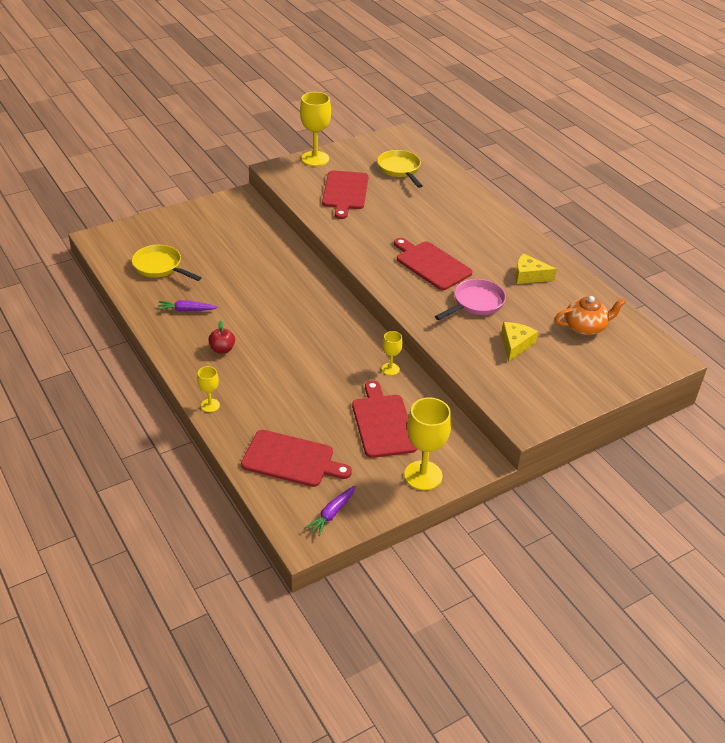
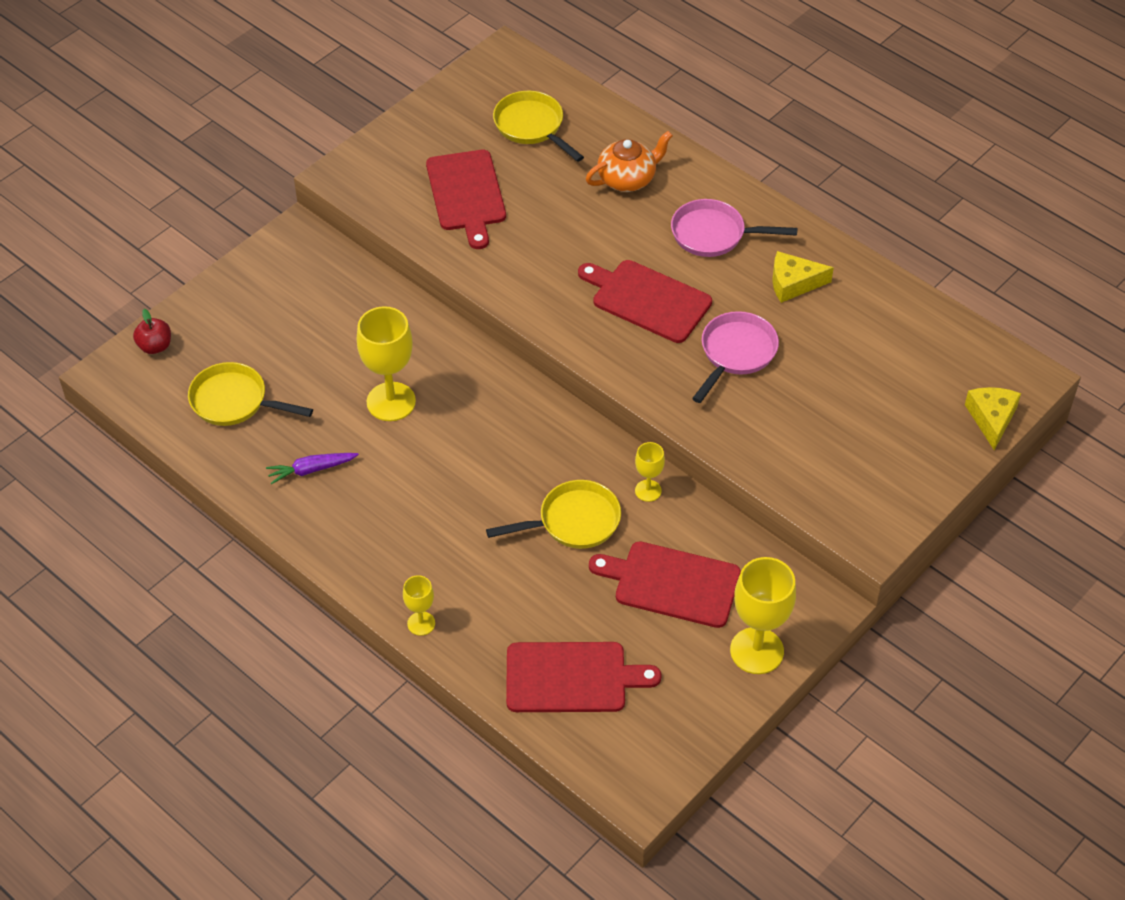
camera: 15 degrees left, 10 degrees up
(222, 349) = (395, 524): red apple -> red apple (155, 346)
(315, 158) = (393, 138): yellow goblet -> yellow goblet (391, 402)
(332, 514) = (660, 745): purple carrot -> none
(334, 374) = (574, 521): none -> yellow pan
(383, 423) = (672, 584): red cutting board -> red cutting board turned 45 degrees counterclockwise
(488, 241) = (713, 234): none -> pink pan
(515, 345) = (815, 412): yellow cheese -> yellow cheese (991, 419)
(585, 327) = (900, 354): orange teapot -> orange teapot (627, 178)

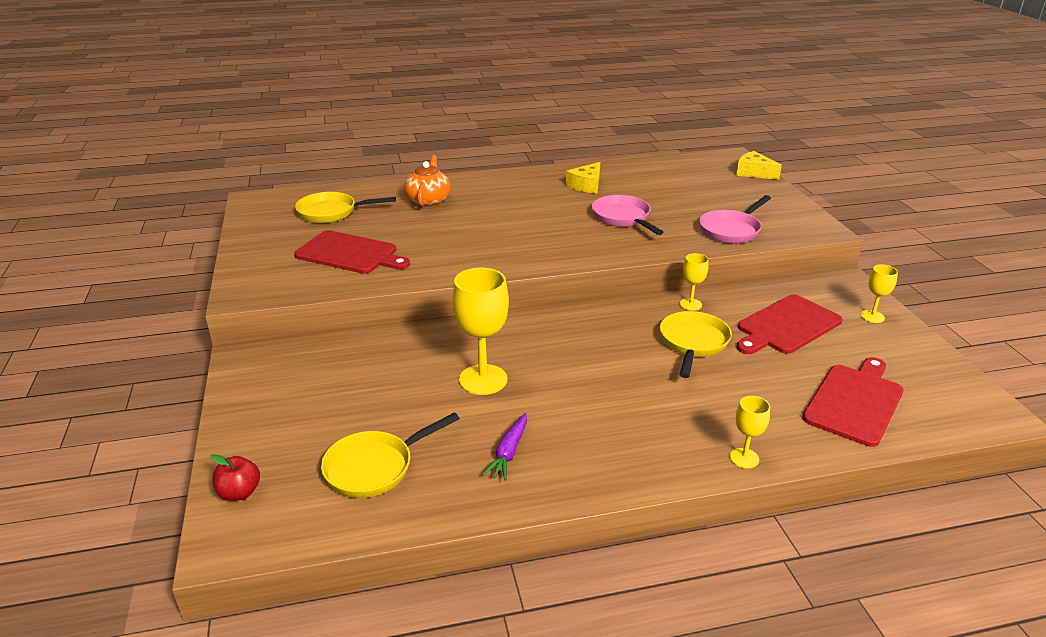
camera: 55 degrees left, 20 degrees down
(647, 300) = (541, 228): red cutting board -> none
(713, 234) = (515, 193): pink pan -> pink pan (731, 230)
(756, 651) = (872, 316): yellow goblet -> yellow goblet, size x0.52

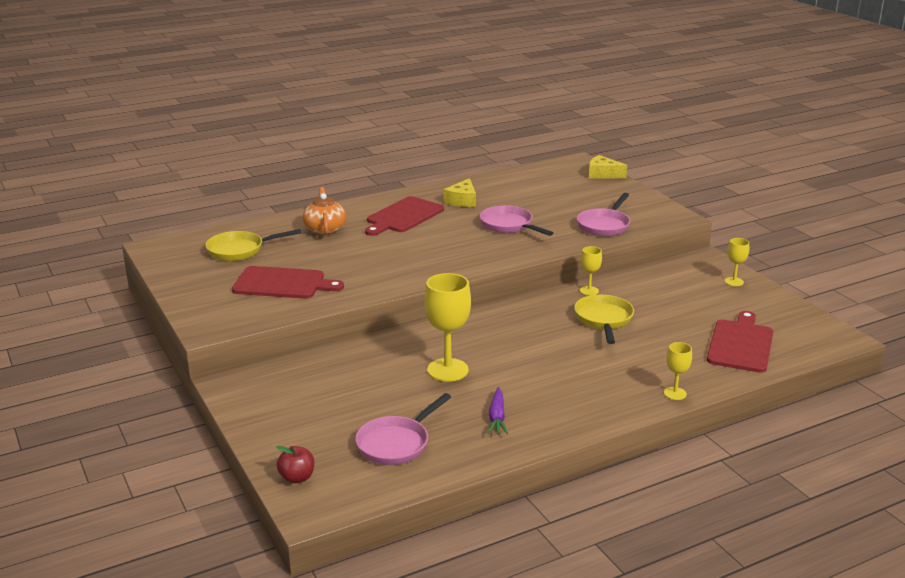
camera: 15 degrees left, 5 degrees down
(374, 467) = (396, 444): yellow pan -> pink pan
(786, 326) = (671, 297): red cutting board -> red cutting board (403, 216)

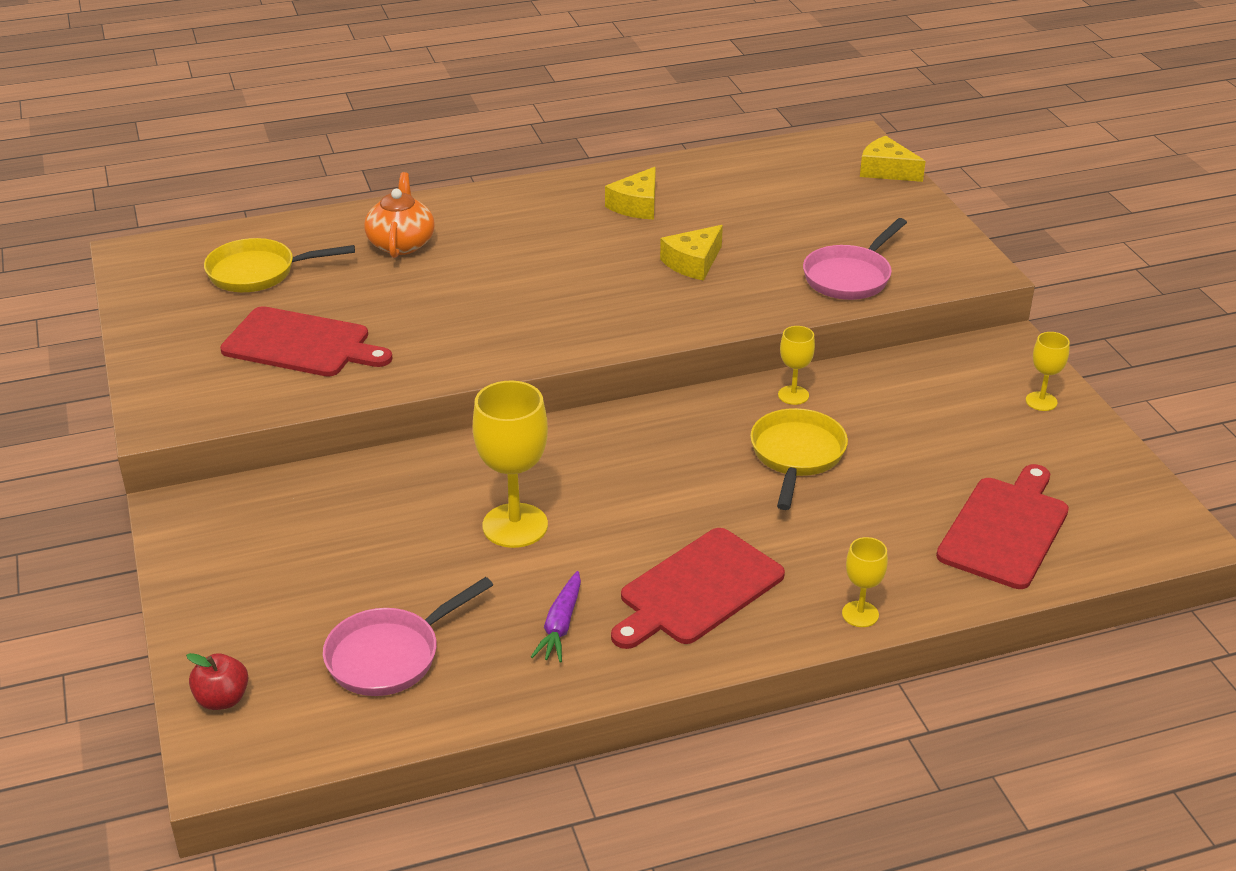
camera: 10 degrees right, 10 degrees up
(403, 216) = (532, 228): red cutting board -> red cutting board (697, 589)
(508, 225) = (693, 263): pink pan -> yellow cheese

